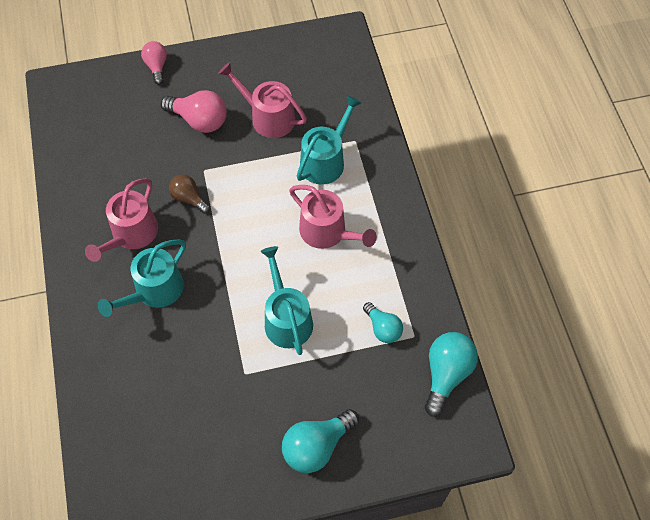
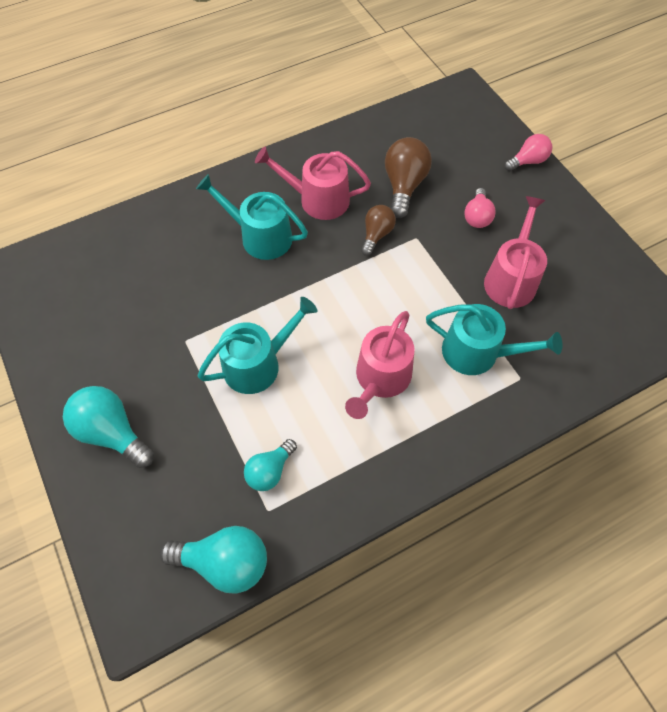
camera: 75 degrees right, 0 degrees up
(144, 163) = (404, 186): none -> brown light bulb
(199, 120) = (477, 217): pink light bulb -> pink light bulb, size x0.63

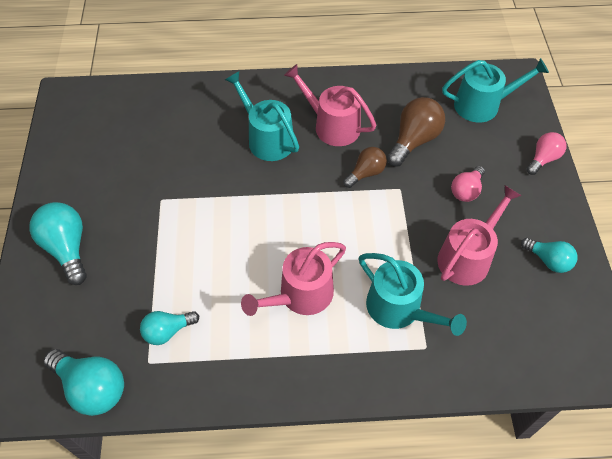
camera: 25 degrees right, 5 degrees down
(258, 364) = (207, 241): turquoise watering can -> turquoise watering can (482, 105)
(528, 161) = (543, 159): pink light bulb -> pink light bulb turned 45 degrees counterclockwise
(581, 254) = (548, 260): none -> turquoise light bulb

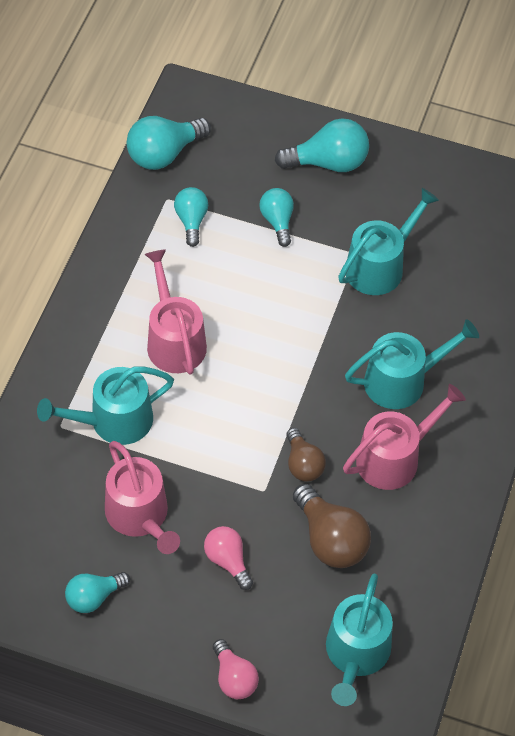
camera: 110 degrees right, 0 degrees up
(145, 264) = (277, 221): none -> turquoise light bulb
(167, 181) = (380, 266): none -> turquoise watering can

